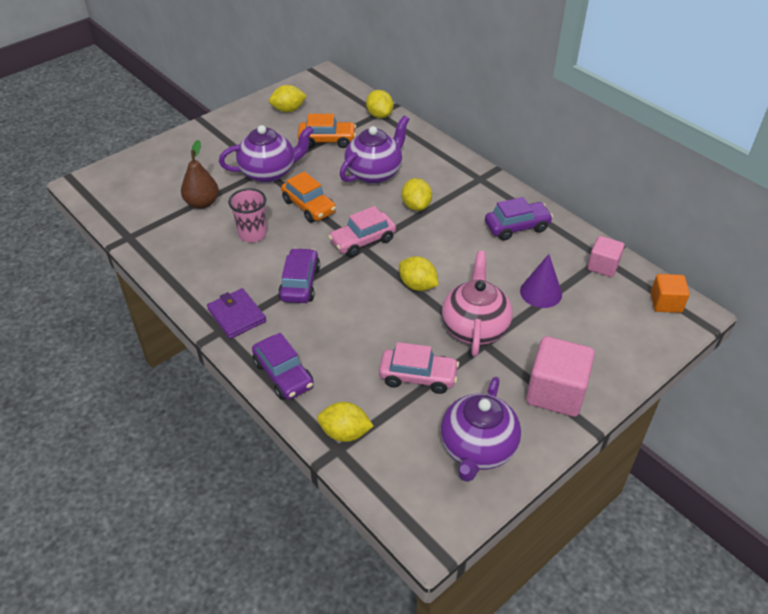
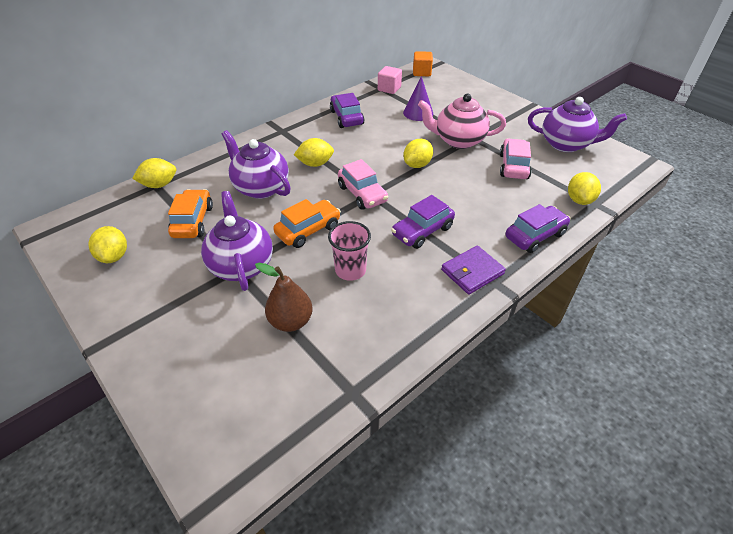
camera: 90 degrees left, 0 degrees up
(300, 283) = (422, 231): purple car -> purple car turned 45 degrees counterclockwise
(555, 392) = (508, 114): pink cube -> none

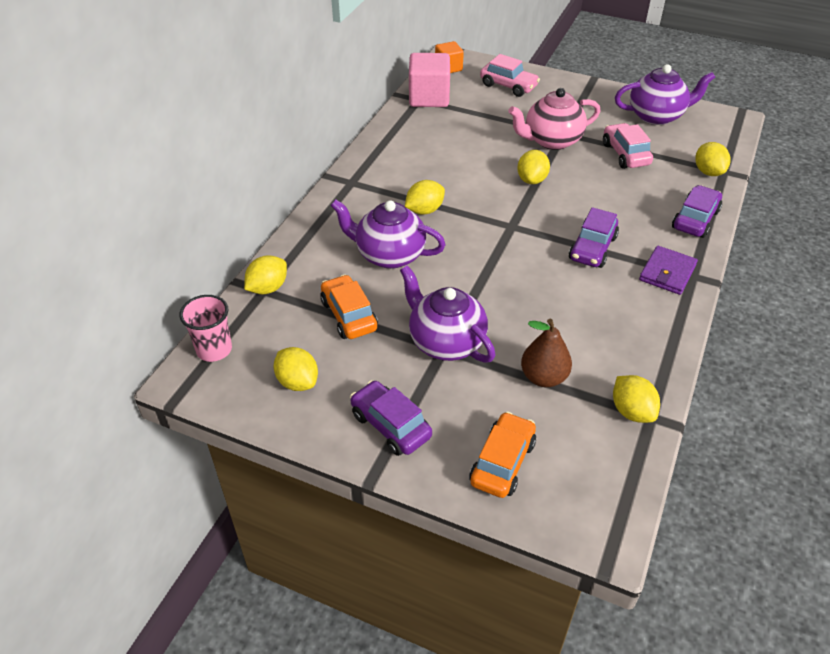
camera: 25 degrees left, 0 degrees up
(308, 230) = (481, 284): orange car -> orange car (502, 462)
(339, 381) = (632, 411): none -> yellow lemon
(346, 117) = (411, 146): purple car -> purple car (391, 425)
(350, 270) = (557, 309): pink cup -> pink cup (214, 349)
(362, 194) = (503, 228): pink car -> pink car (508, 86)
(389, 89) = (429, 98): pink cube -> pink cube, size x1.68
(418, 113) = (484, 119): purple cone -> none

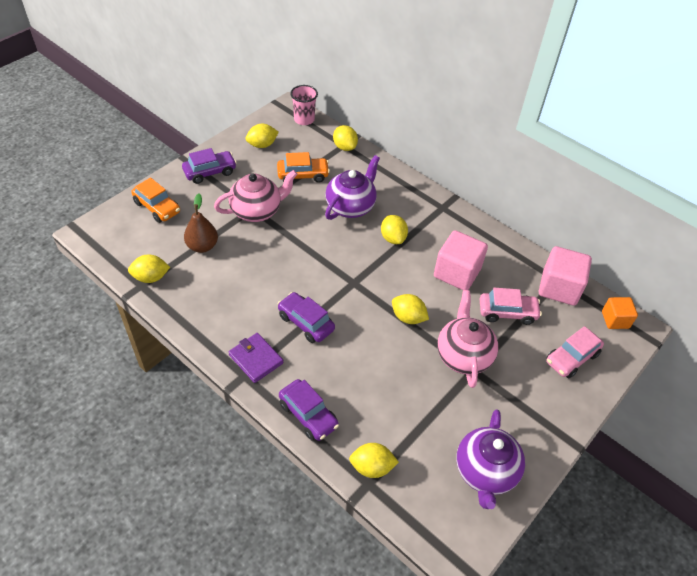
camera: 105 degrees right, 5 degrees up
(445, 342) = (257, 211): purple teapot -> pink teapot
(449, 158) = (457, 273): none -> pink cube
(625, 154) = (424, 407): pink car -> pink car (507, 312)

